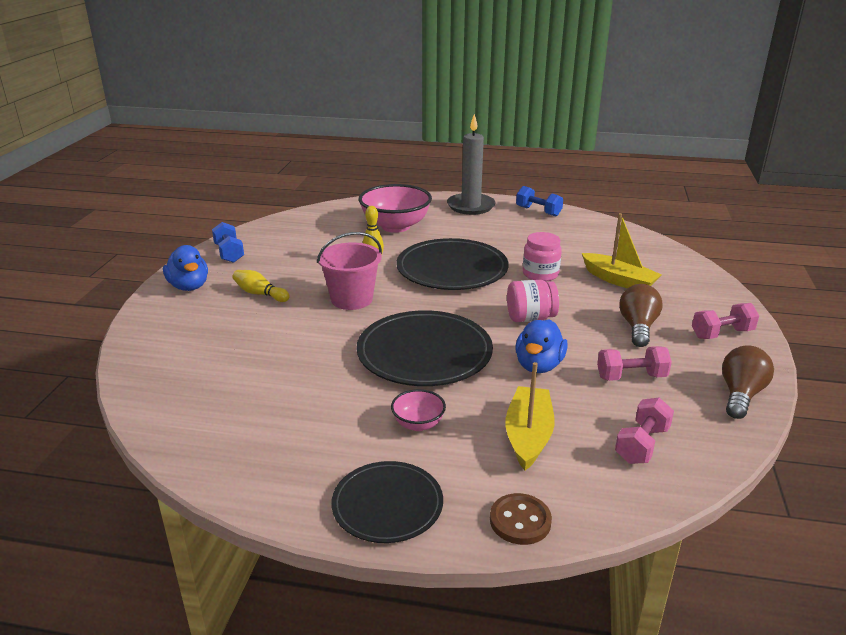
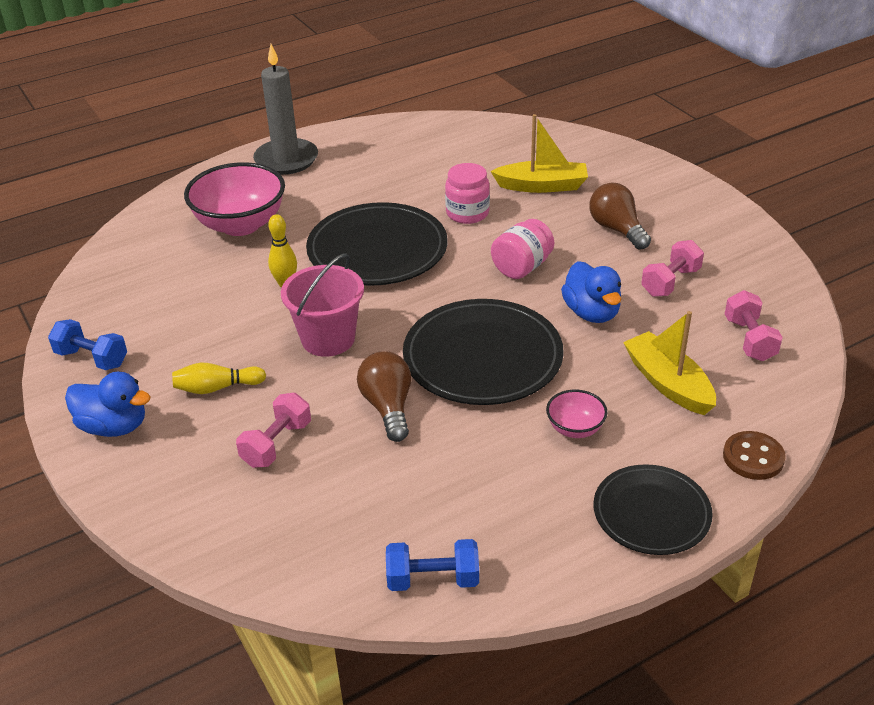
camera: 40 degrees left, 10 degrees up
(538, 211) = (366, 135): blue dumbbell -> blue dumbbell (433, 579)
(722, 334) = (682, 202): pink dumbbell -> pink dumbbell (277, 444)
(740, 395) = (758, 254): brown light bulb -> brown light bulb (388, 407)

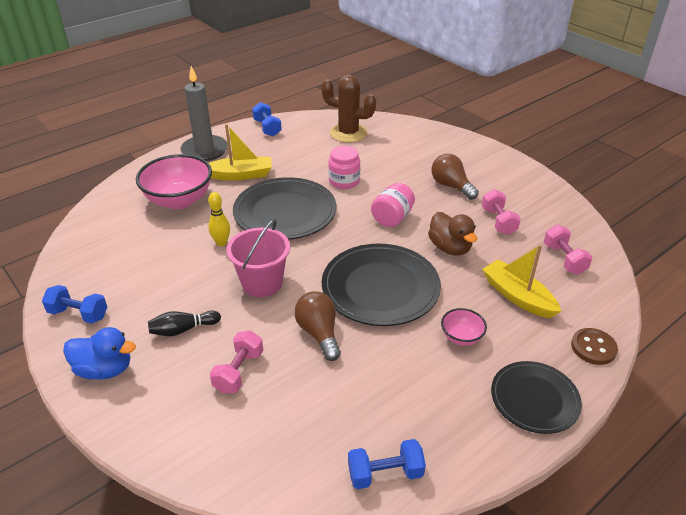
camera: 10 degrees left, 0 degrees up
(217, 388) = (183, 329): yellow bowling pin -> black bowling pin
(377, 133) = (267, 128): none -> blue dumbbell
(489, 146) = (348, 133): none -> brown cactus
(542, 186) = (392, 159): yellow boat -> yellow boat (240, 175)
(591, 313) = (450, 248): blue duck -> brown duck
(670, 282) = (498, 221): pink dumbbell -> pink dumbbell turned 45 degrees counterclockwise

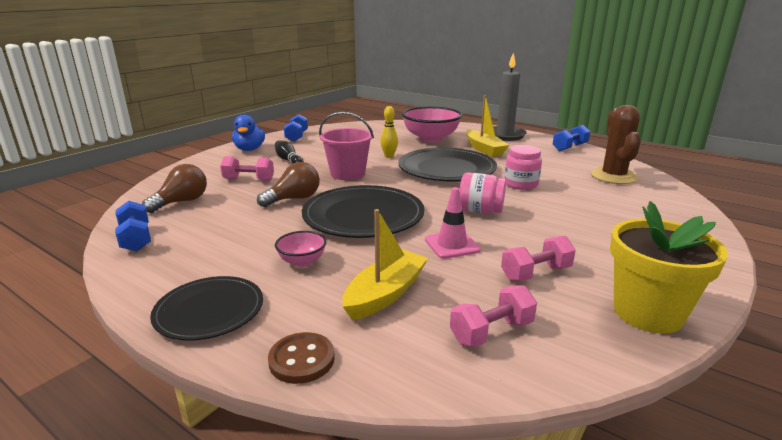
camera: 75 degrees right, 15 degrees down
(450, 248) = (452, 245): brown duck -> pink traffic cone
(451, 186) = (581, 237): brown light bulb -> brown light bulb (181, 202)
(546, 196) = (648, 313): none -> yellow flower pot

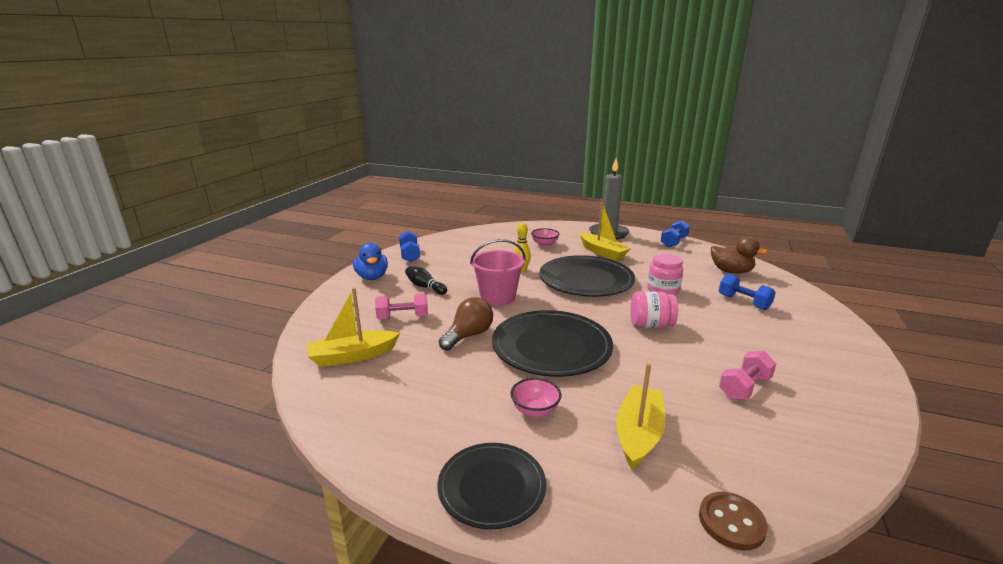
camera: 15 degrees left, 0 degrees up
(136, 239) = (341, 412): blue dumbbell -> blue dumbbell (743, 302)
(181, 202) = (352, 356): brown light bulb -> yellow boat
(302, 360) = (621, 523): brown button -> brown button (731, 522)
(430, 139) = (544, 244): pink bowl -> pink bowl, size x0.48
(452, 245) = (654, 368): pink traffic cone -> none
(491, 332) = (754, 457): pink dumbbell -> none
(613, 176) = (731, 271): brown cactus -> brown duck
(648, 313) = (853, 413): yellow flower pot -> none

